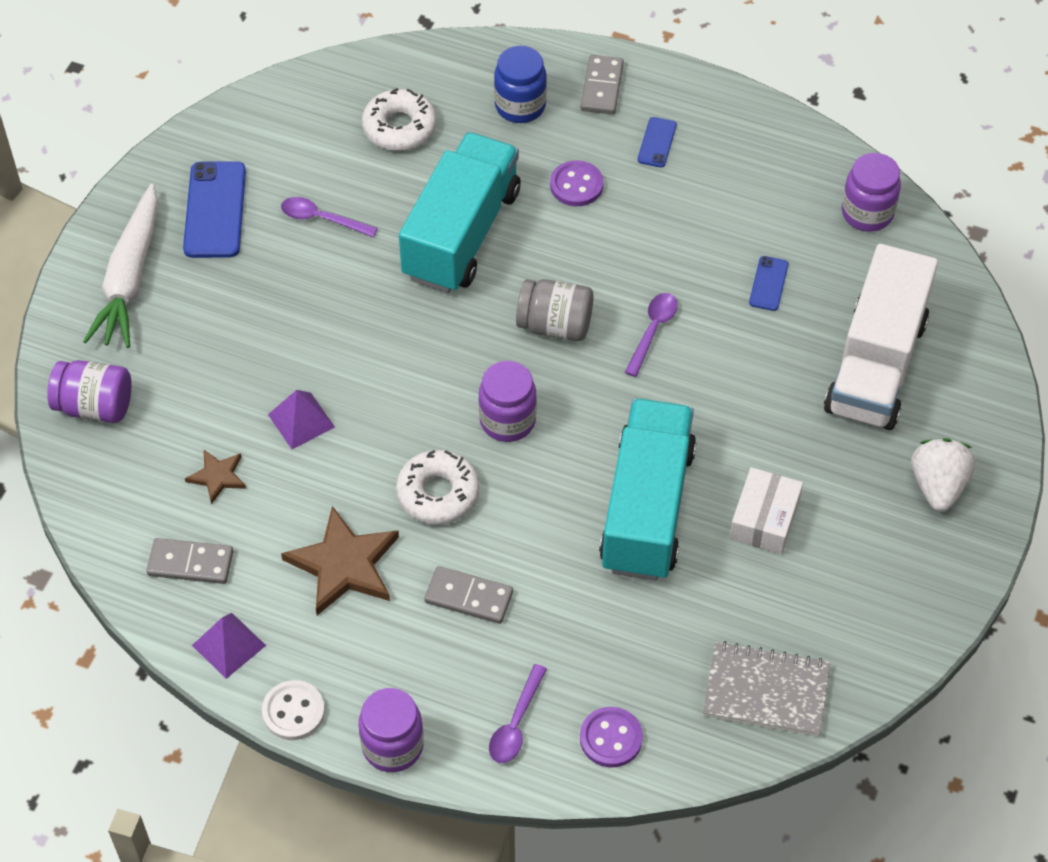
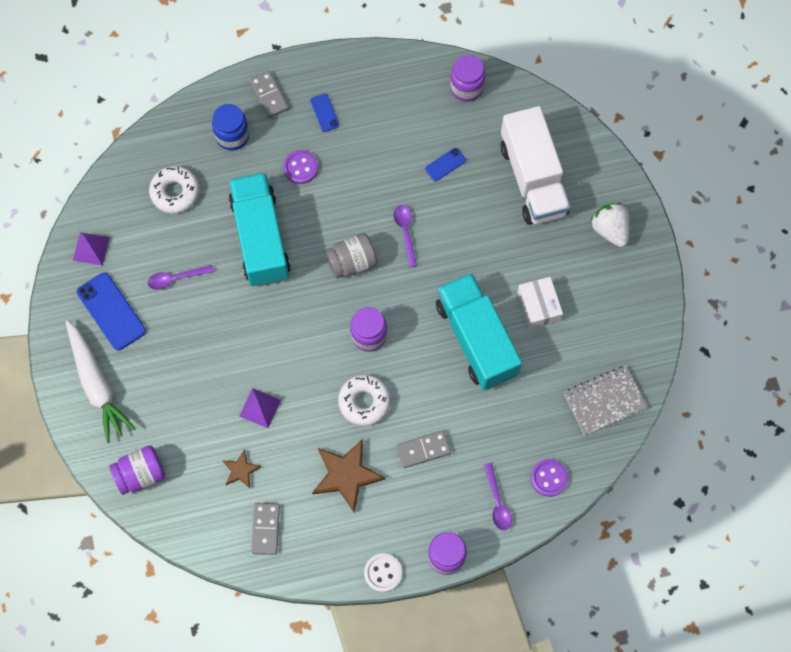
camera: 35 degrees left, 15 degrees up
(190, 563) = (266, 529): grey domino -> grey domino turned 60 degrees counterclockwise
(229, 645) = (322, 560): purple pyramid -> purple pyramid (91, 248)
(768, 283) = (445, 164): blue phone -> blue phone turned 75 degrees clockwise

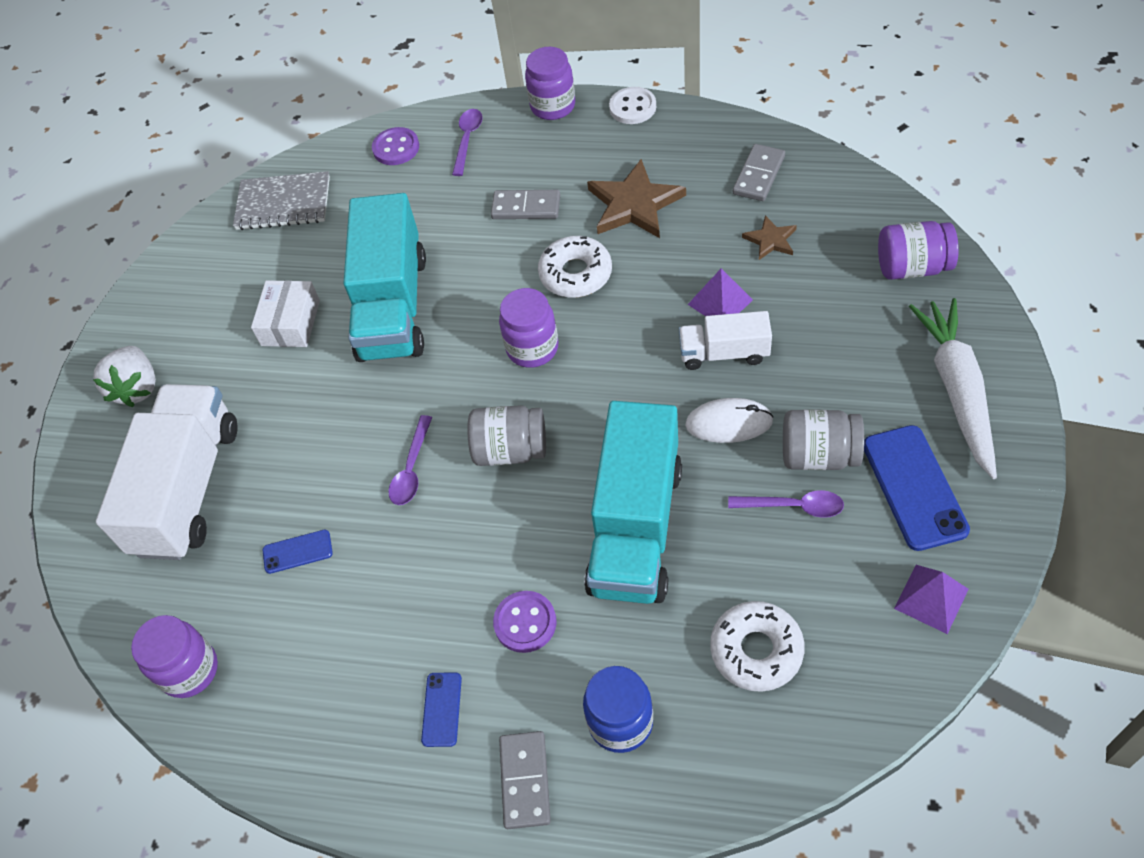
camera: 150 degrees left, 15 degrees down
(169, 315) = (819, 455): none -> grey jar
(228, 320) = (729, 423): none -> white mouse
(245, 369) = (724, 353): none -> white truck

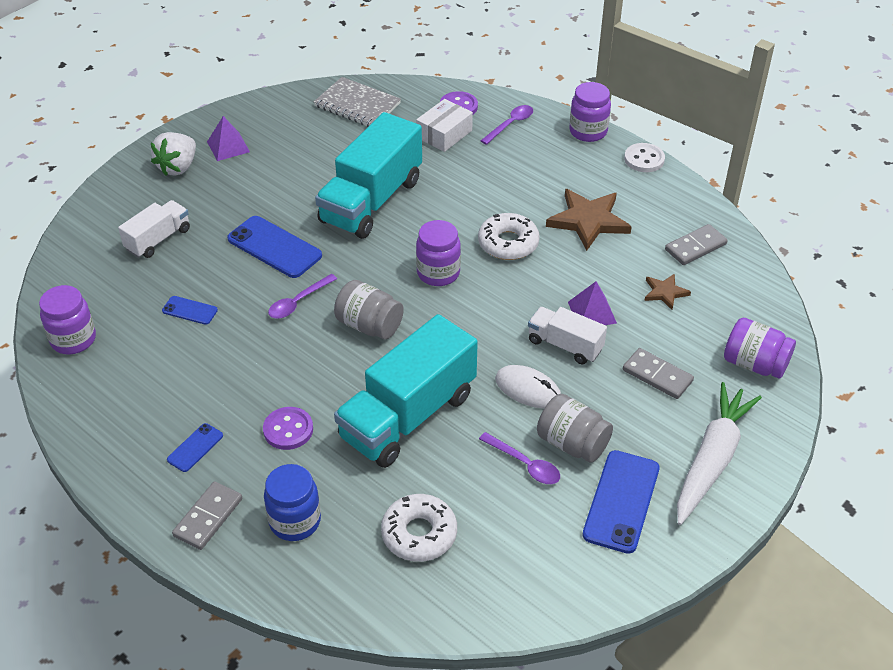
camera: 25 degrees right, 10 degrees down
(187, 489) = (158, 239): white truck -> white truck, size x0.52
(290, 323) = (300, 178): white box -> white box (444, 134)
(331, 421) = (274, 247): none -> blue phone
(526, 207) = (512, 185): grey domino -> grey domino (657, 375)
(931, 598) = (567, 575): purple pyramid -> purple pyramid (228, 146)

